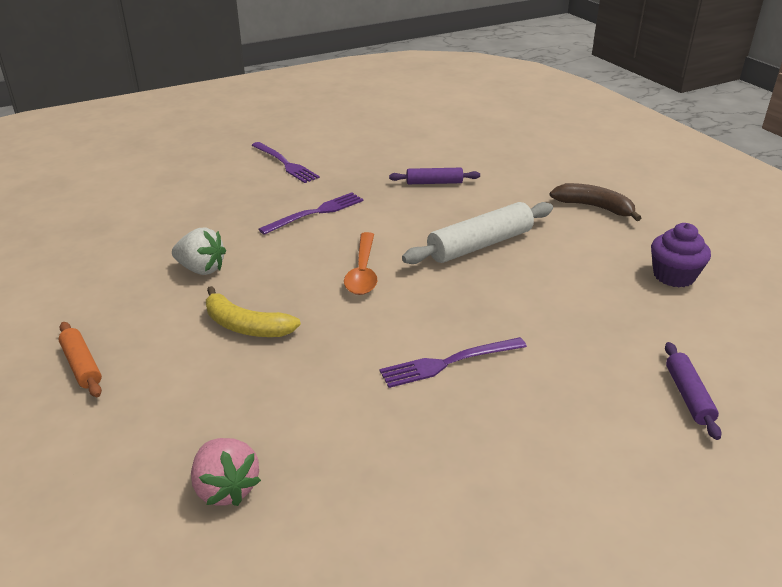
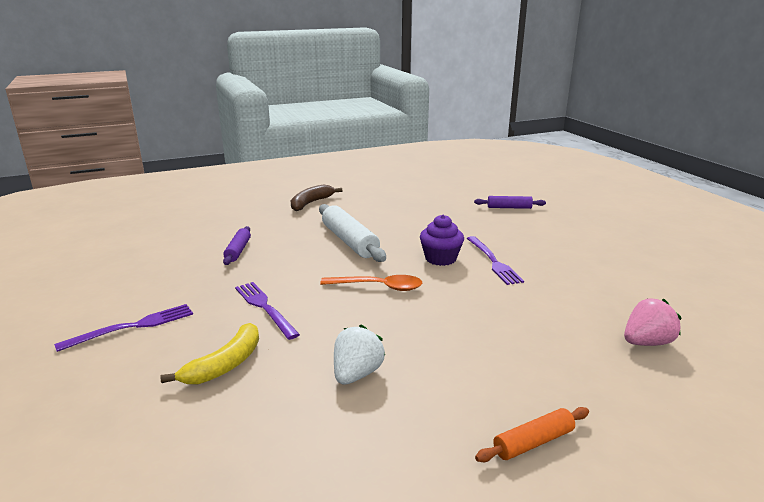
camera: 85 degrees left, 10 degrees down
(246, 326) = (457, 342): yellow banana -> yellow banana (225, 365)
(673, 276) = (400, 195): purple cupcake -> purple cupcake (440, 258)

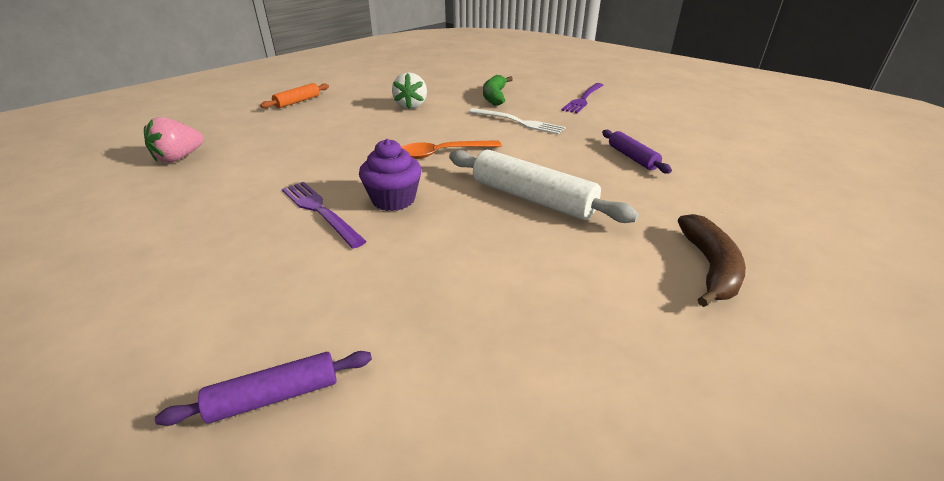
camera: 155 degrees right, 10 degrees up
(225, 365) = (494, 96): yellow banana -> green banana
(265, 307) = (518, 122): purple fork -> white fork

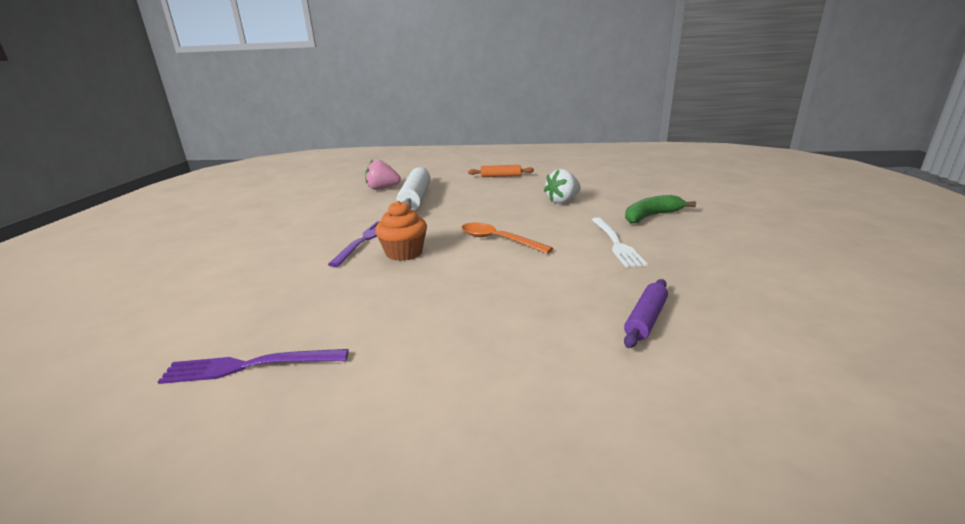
camera: 55 degrees right, 10 degrees down
(275, 396) = (180, 303): purple rolling pin -> none
(393, 200) = (404, 253): purple cupcake -> orange cupcake
(532, 198) = (473, 297): white rolling pin -> white rolling pin (415, 199)
(583, 99) = (748, 250): purple fork -> purple fork (249, 366)
(709, 267) = (451, 433): brown banana -> none

